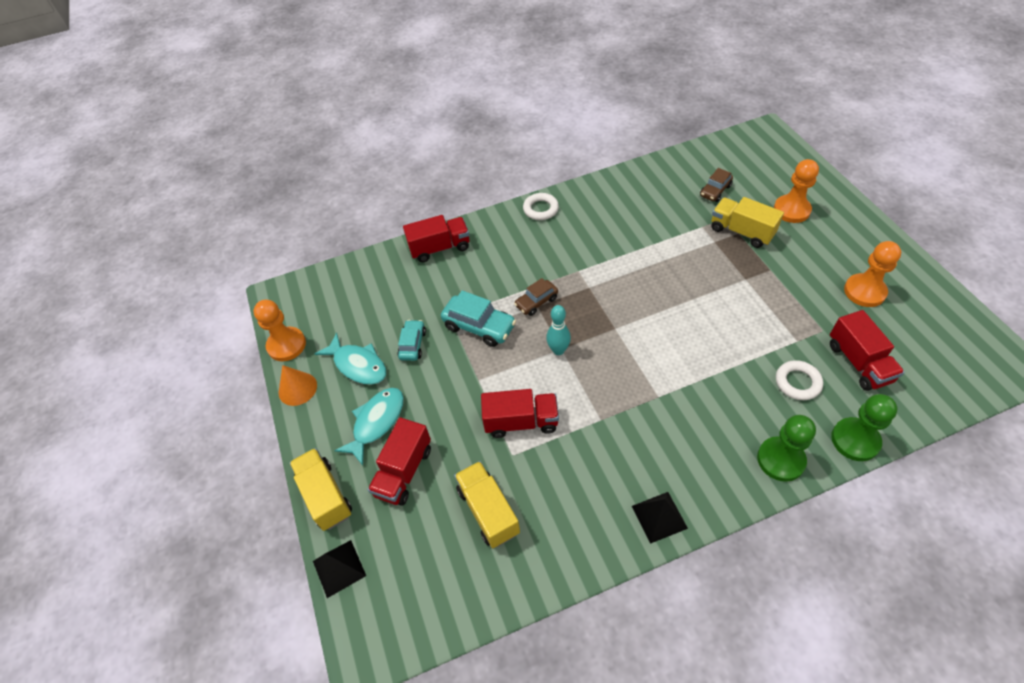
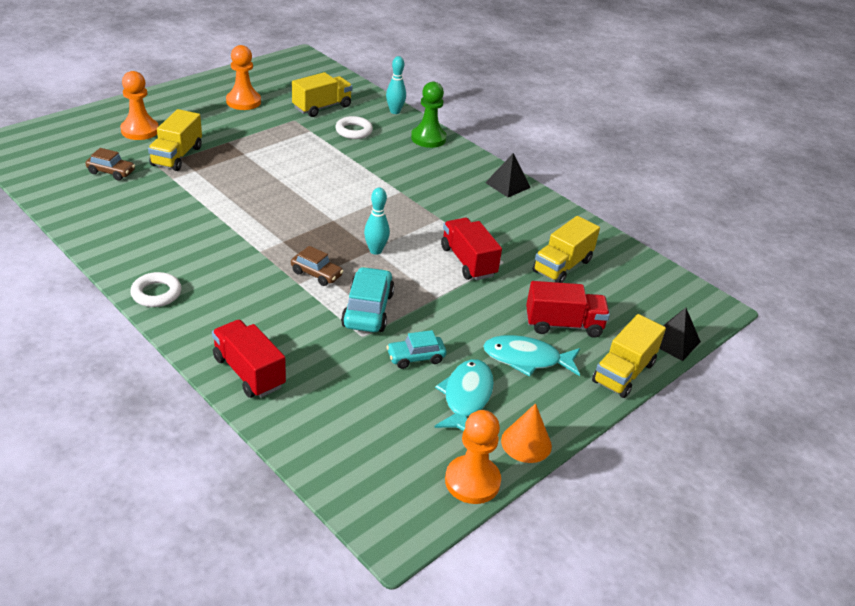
camera: 120 degrees left, 15 degrees down
(855, 440) = (395, 111): green pawn -> turquoise bowling pin
(858, 362) = (322, 107): red truck -> yellow truck

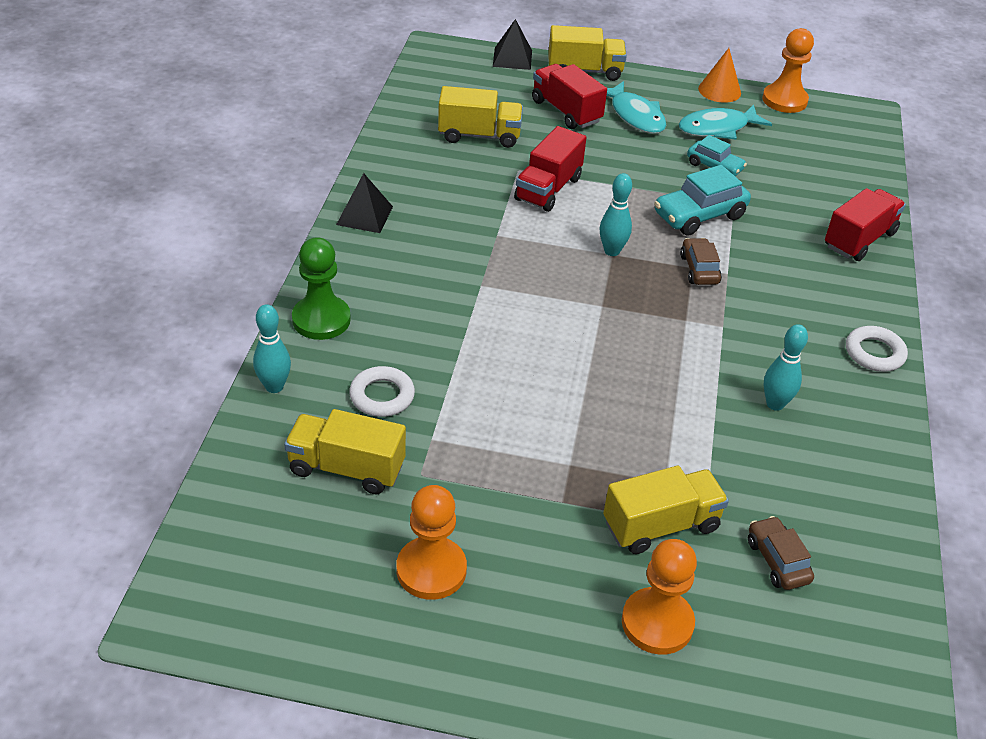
camera: 125 degrees left, 5 degrees up
(183, 230) = (775, 404): none -> turquoise bowling pin
(249, 372) = (859, 240): red truck -> red truck turned 150 degrees counterclockwise

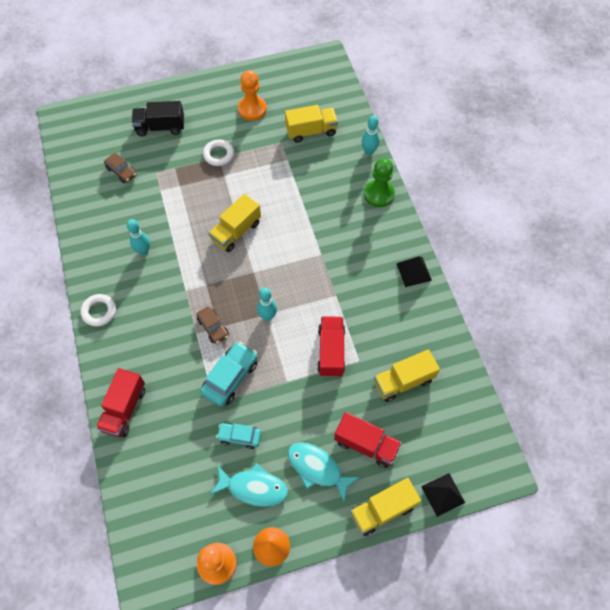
camera: 155 degrees right, 20 degrees up
(382, 396) = (322, 169): white ring -> white ring (218, 155)
(657, 623) = (160, 127): orange pawn -> black truck
(661, 525) = (174, 165): yellow truck -> yellow truck (236, 231)
(717, 128) = (254, 487): turquoise fish -> turquoise fish turned 60 degrees clockwise

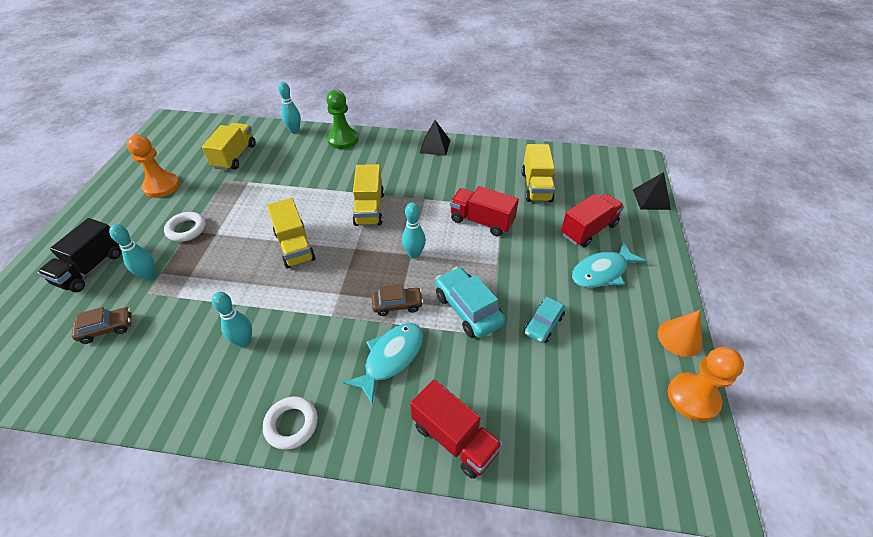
camera: 65 degrees left, 15 degrees down
(169, 163) = (149, 276): none -> turquoise bowling pin
(254, 487) = (608, 331): turquoise fish -> turquoise fish (391, 358)
(382, 510) = (657, 240): yellow truck -> yellow truck (369, 209)

